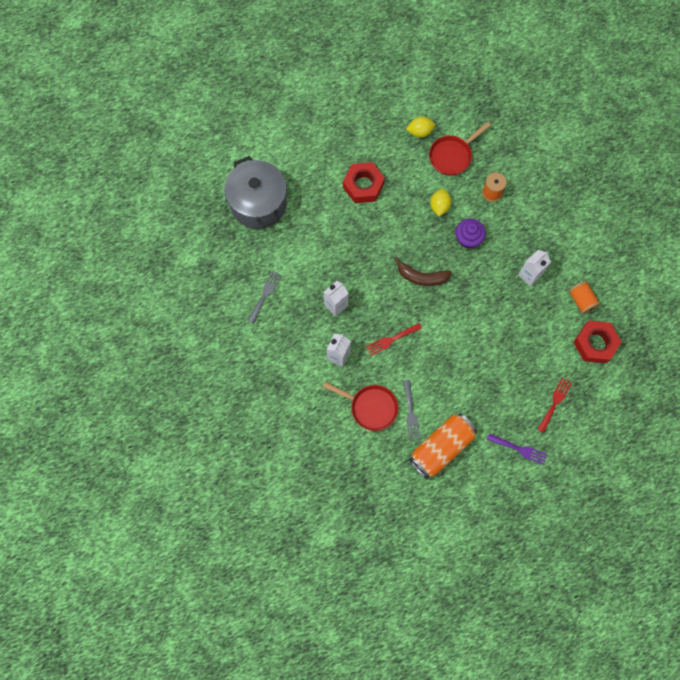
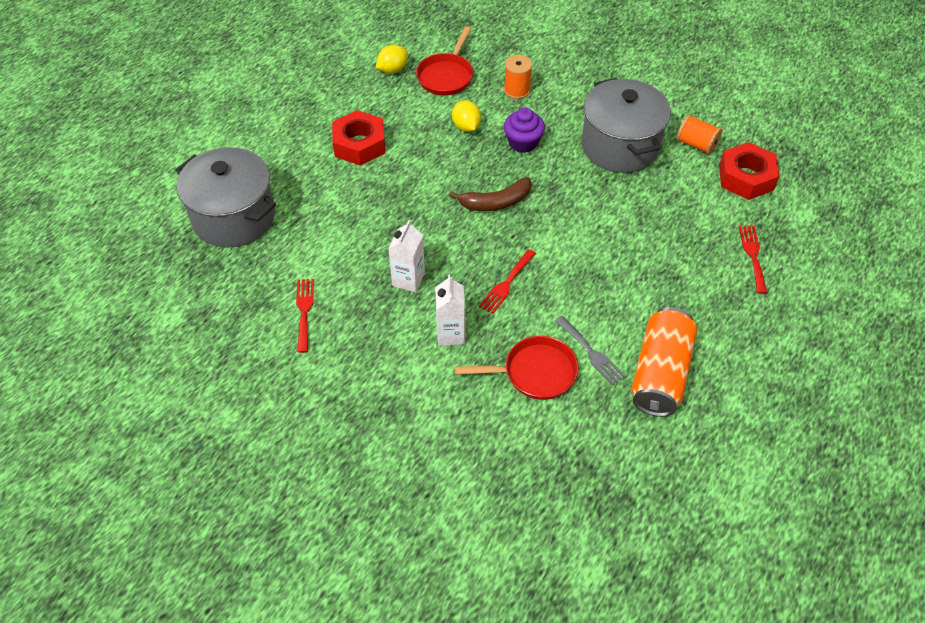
camera: 30 degrees left, 20 degrees down
(265, 295) = (304, 311): grey fork -> red fork
(519, 449) = (754, 325): purple fork -> none
(530, 275) = (620, 146): white carton -> grey pot

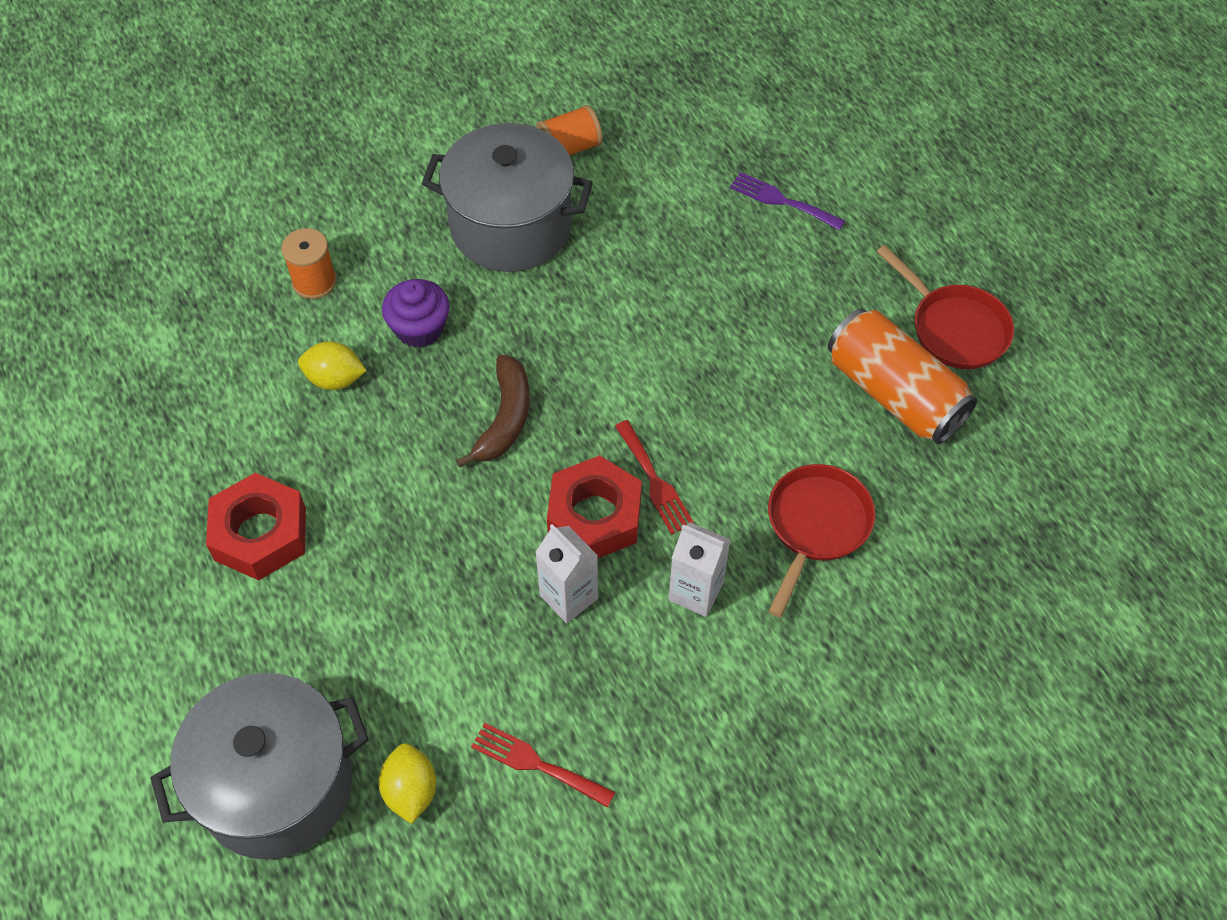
camera: 60 degrees left, 5 degrees up
(392, 70) = (137, 412): yellow lemon -> yellow lemon (410, 791)
(446, 76) = (212, 350): red pan -> red pan (954, 328)
(591, 353) = (822, 447): grey fork -> none
(746, 177) = (659, 133): red nut -> red nut (594, 516)
(753, 256) = (781, 201): red fork -> purple fork

